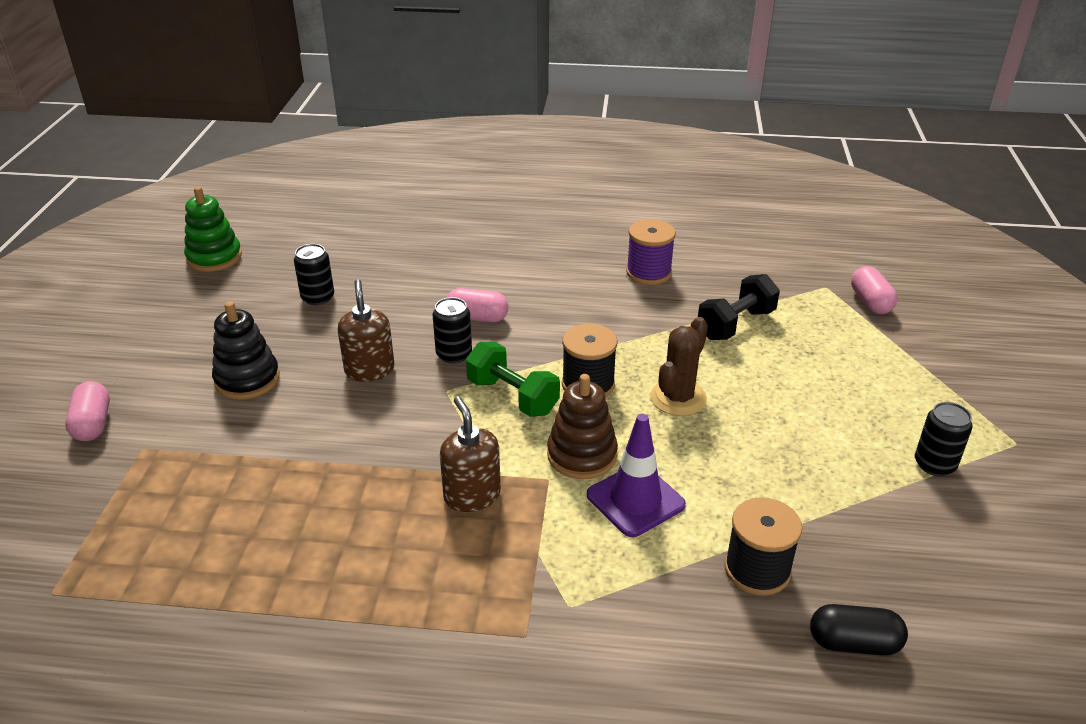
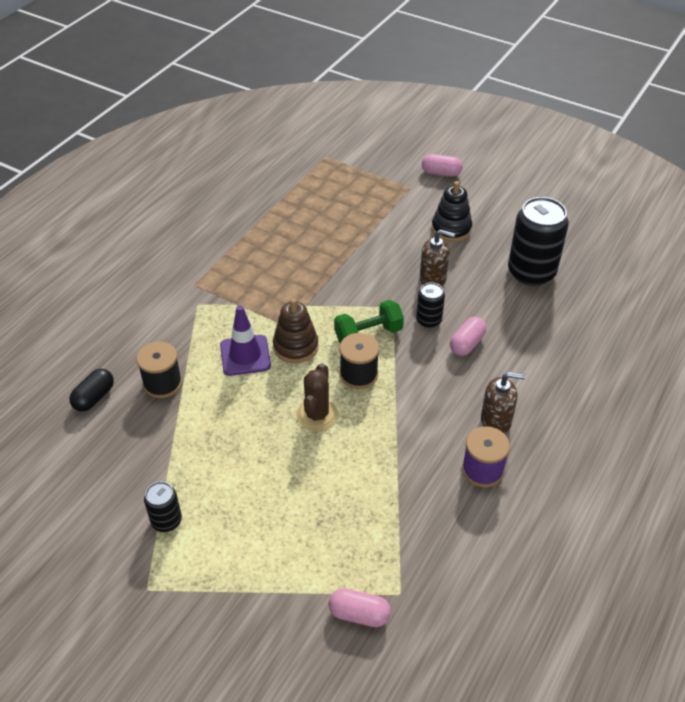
camera: 115 degrees right, 10 degrees up
(214, 257) = (608, 234): green stacking toy -> none
(318, 298) = (531, 272): black can -> black can, size x1.98
(472, 495) = (295, 292): brown soap dispenser -> brown soap dispenser (496, 421)
(678, 398) = (317, 415): brown cactus -> brown cactus turned 45 degrees clockwise
(735, 324) = (380, 492): black dumbbell -> none

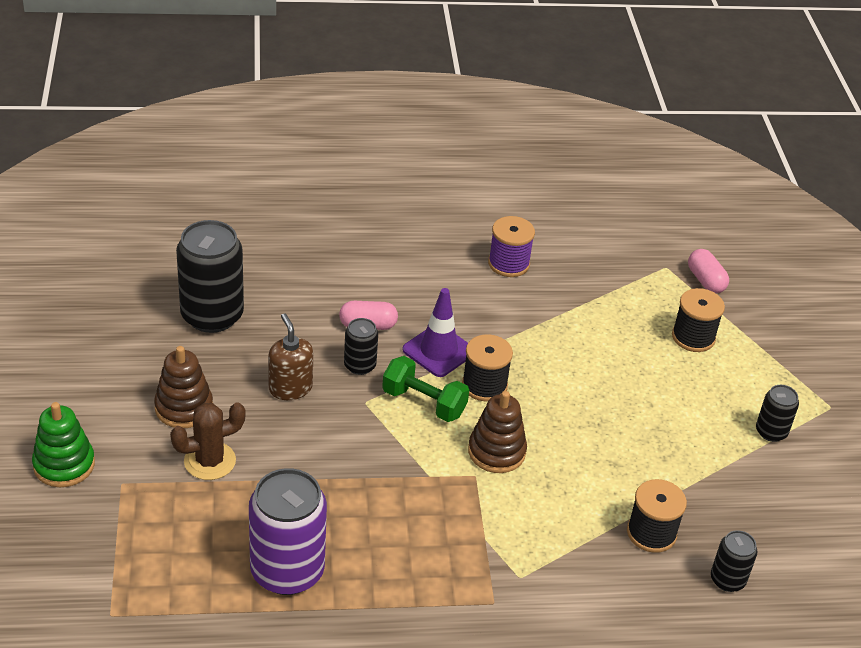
camera: 130 degrees left, 5 degrees down
(94, 397) = (727, 580): black capsule -> black can
(245, 355) = (548, 486): purple traffic cone -> purple traffic cone (438, 351)
(294, 219) = (287, 571): none -> purple can
(301, 545) = (693, 337): none -> black spool
(317, 415) = (562, 391): brown cactus -> brown cactus (210, 461)
(441, 173) = (64, 465): pink capsule -> green stacking toy
(451, 229) = (184, 408): black stacking toy -> brown stacking toy
(496, 421) = (447, 273): brown soap dispenser -> none

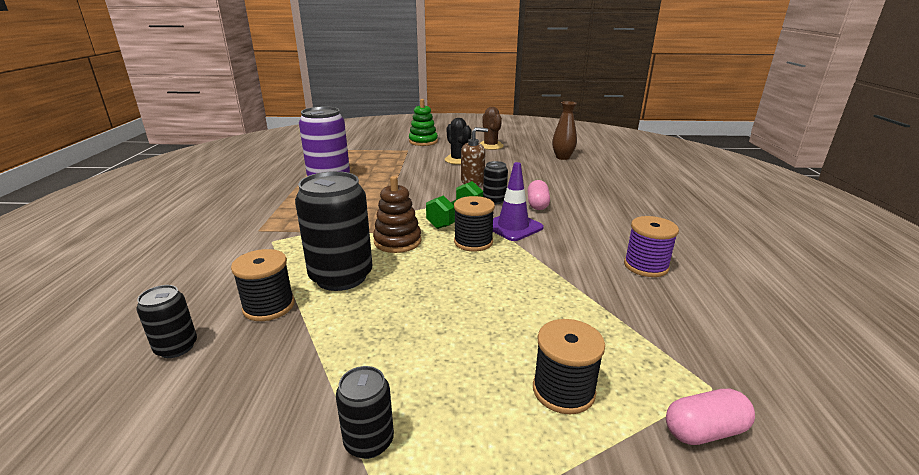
camera: 100 degrees right, 15 degrees down
(170, 282) = (562, 157): none -> brown vase
(184, 408) = (458, 160): brown stacking toy -> black cactus
(210, 461) = (417, 164): brown cactus -> brown cactus (490, 146)
(212, 315) = (535, 165): black can -> black can (341, 277)

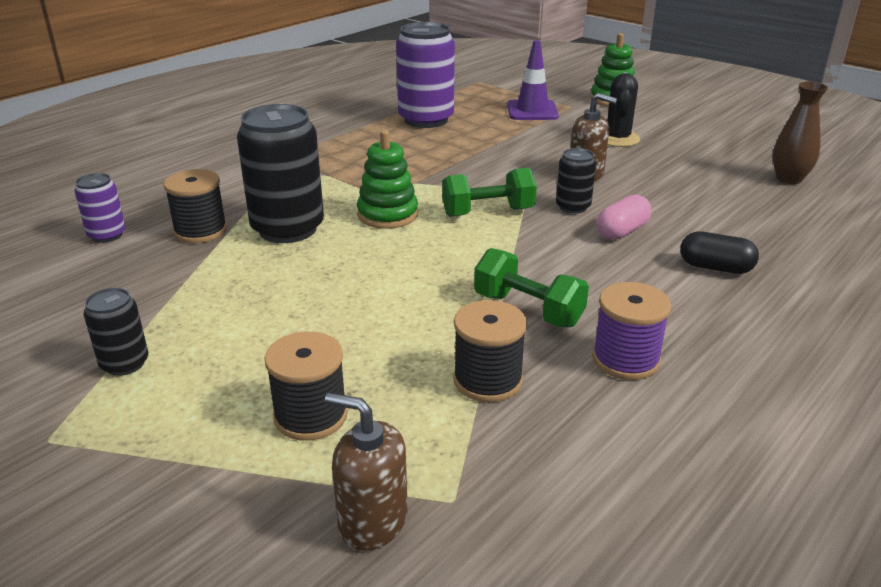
camera: 40 degrees right, 5 degrees up
(176, 347) = (107, 235): black can -> purple can
(397, 241) = (387, 215): brown stacking toy -> green stacking toy
(473, 242) = (463, 246): black spool -> black spool (487, 380)
(490, 146) = (701, 130): brown cactus -> none
(513, 227) = (539, 246): purple traffic cone -> purple traffic cone (532, 111)
(564, 262) = (528, 310): none -> green dumbbell
(603, 206) = (715, 268): none -> black capsule
(704, 431) = (372, 521): pink capsule -> brown soap dispenser

